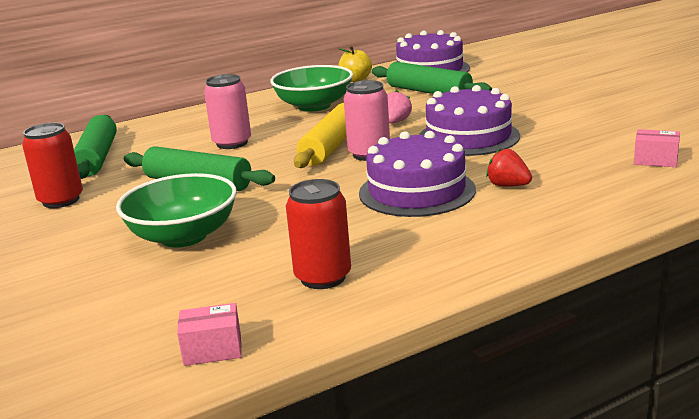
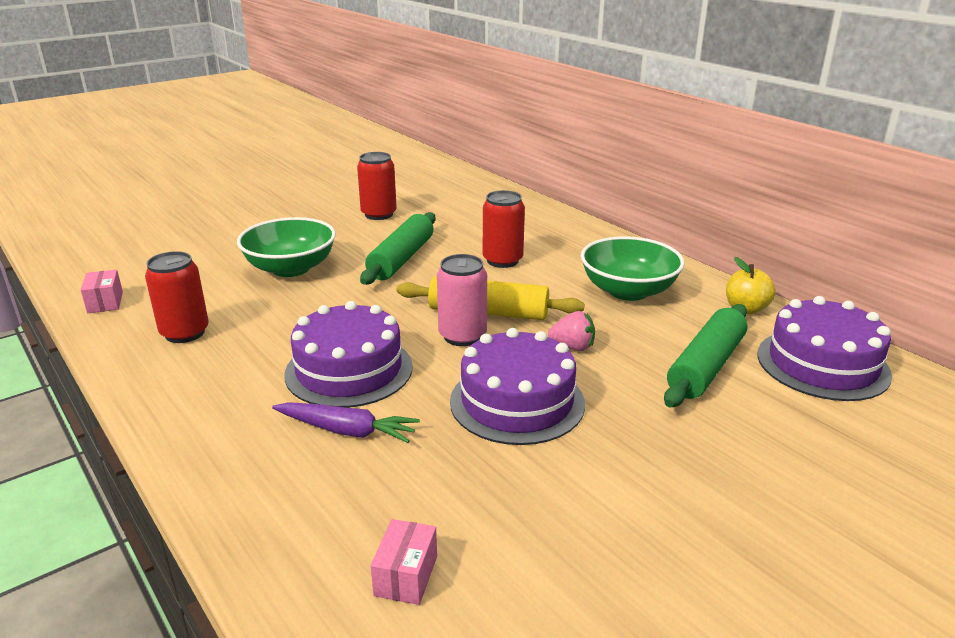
camera: 80 degrees right, 5 degrees up
(97, 158) = (470, 211): green rolling pin -> none
(232, 143) = (502, 260): pink can -> red can
(508, 186) = (347, 431): red strawberry -> purple carrot

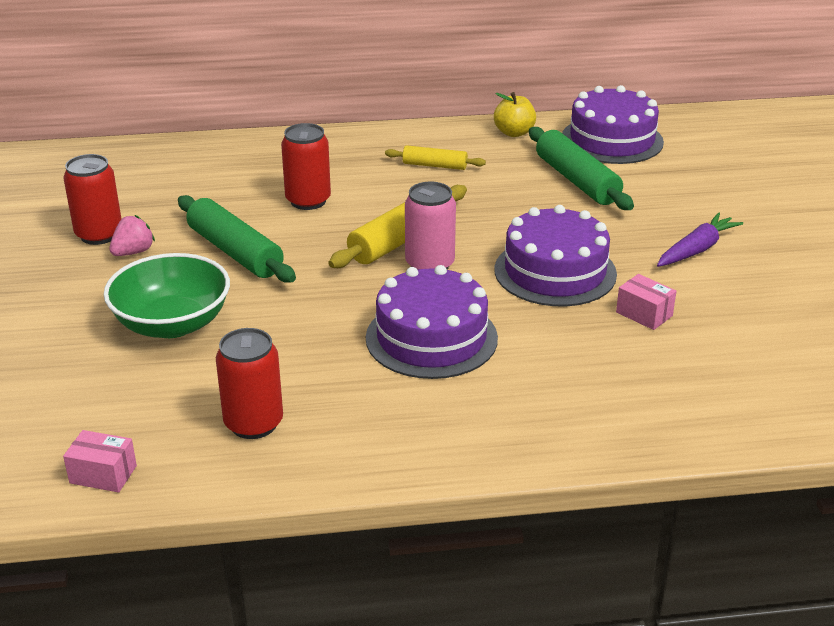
camera: 60 degrees left, 5 degrees up
(347, 431) = (529, 362): purple carrot -> purple carrot (696, 249)
(406, 576) = (723, 379): pink box -> pink box (644, 314)
(572, 347) = (498, 221): pink strawberry -> pink strawberry (133, 252)
(628, 291) = (434, 165): green bowl -> yellow rolling pin

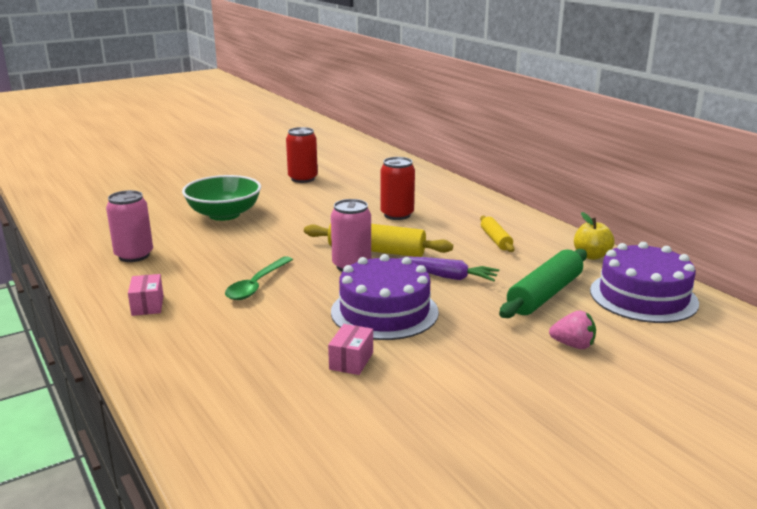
camera: 65 degrees right, 10 degrees down
(103, 474) = (76, 233): pink box -> pink box (147, 305)
(133, 252) = (291, 189): pink strawberry -> pink strawberry (573, 345)
(235, 252) = (314, 211): green rolling pin -> none
(253, 423) = (134, 255): red can -> pink can
(431, 338) = (257, 285): purple cake -> green spoon
(696, 249) = (487, 370): purple carrot -> purple carrot (447, 276)

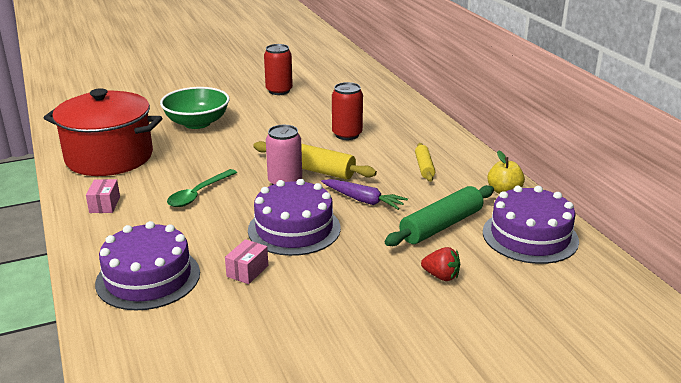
camera: 10 degrees right, 5 degrees up
(134, 255) = (109, 157): pink can -> red pot
(233, 380) = (148, 278): none -> purple cake
(573, 345) = (441, 276): pink strawberry -> red strawberry

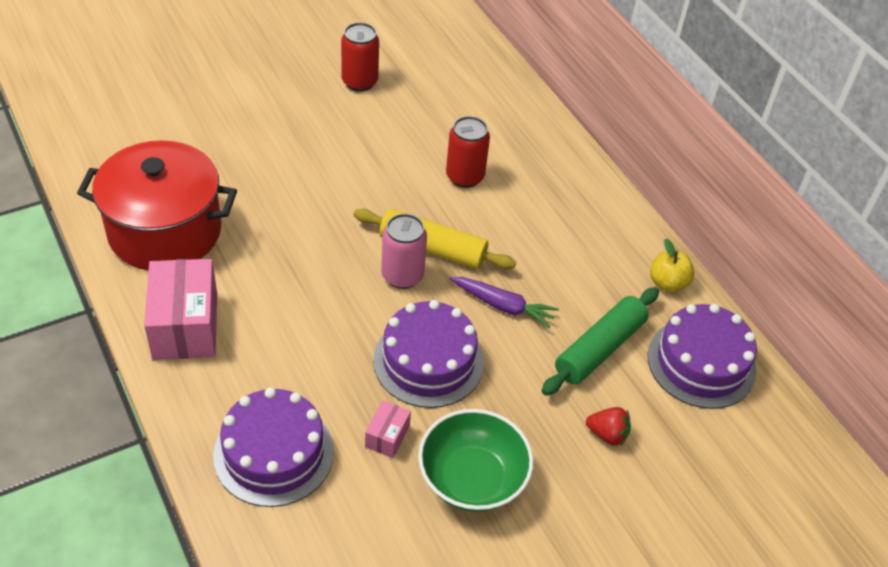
camera: 10 degrees left, 20 degrees up
(105, 205) = (185, 326): pink box -> pink box, size x2.09
(197, 123) = (263, 156): green bowl -> green bowl (472, 479)
(198, 194) = (298, 301): green spoon -> none
(424, 167) = (569, 240): yellow rolling pin -> none

